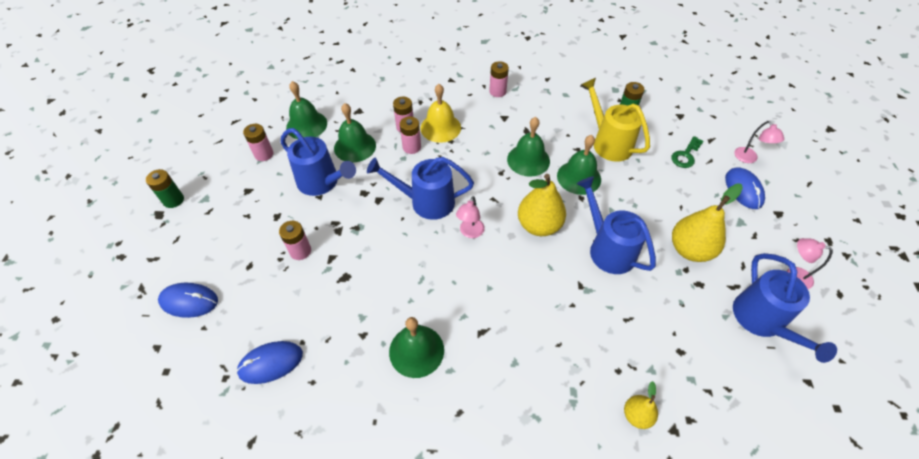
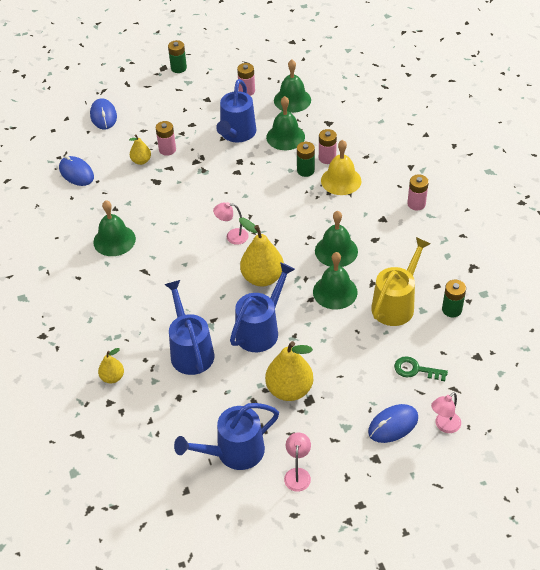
camera: 70 degrees right, 5 degrees down
(300, 283) = (141, 161): none -> yellow pear
(411, 147) = (305, 170): pink battery -> green battery
(426, 202) = (250, 200): blue watering can -> blue watering can (190, 351)

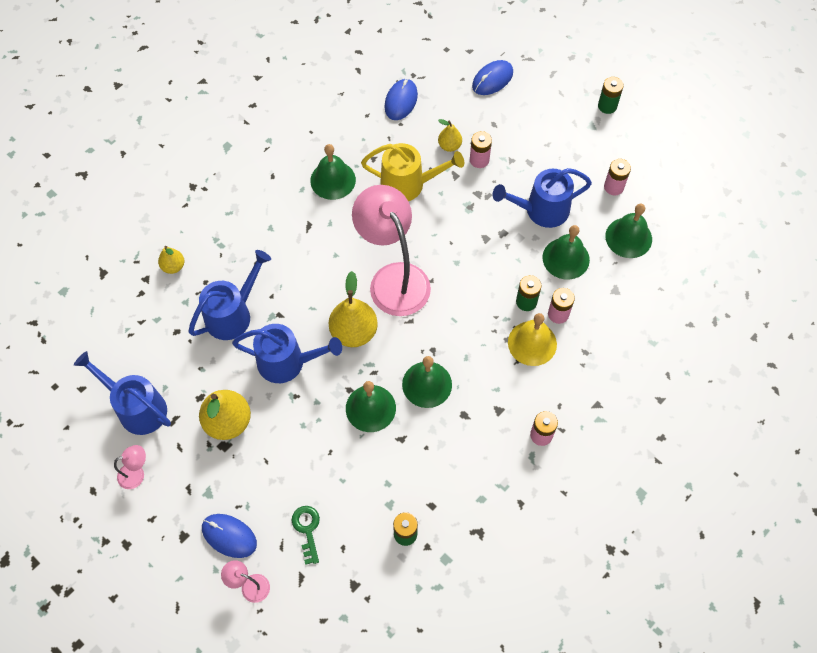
camera: 60 degrees right, 15 degrees up
(232, 236) = (393, 278): pink lamp -> pink lamp, size x2.43
(396, 304) = (384, 474): yellow watering can -> yellow watering can (408, 184)

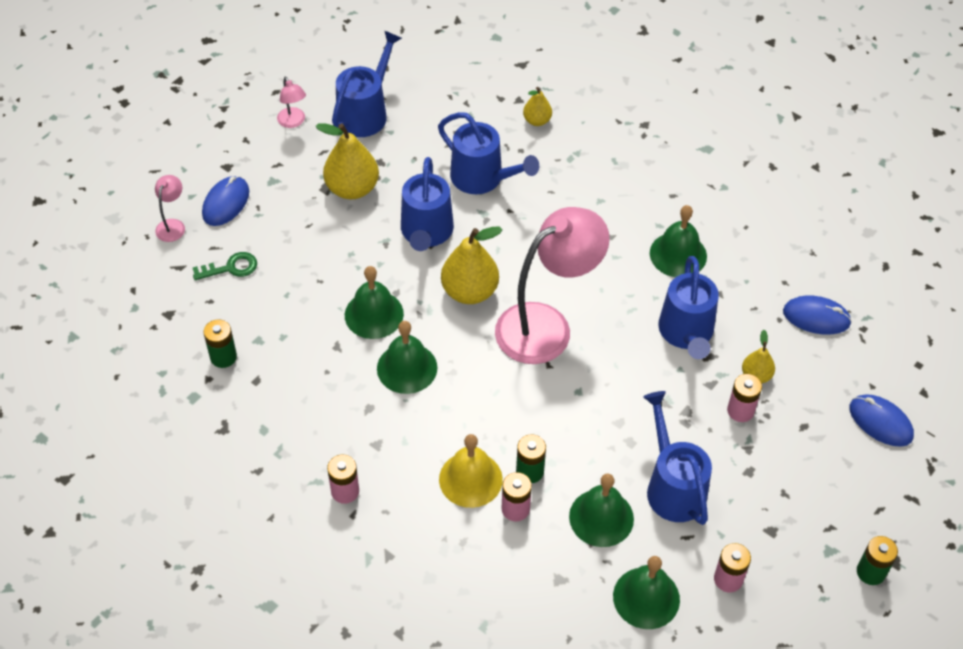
camera: 85 degrees right, 10 degrees down
(408, 184) = (686, 333): yellow watering can -> blue watering can

